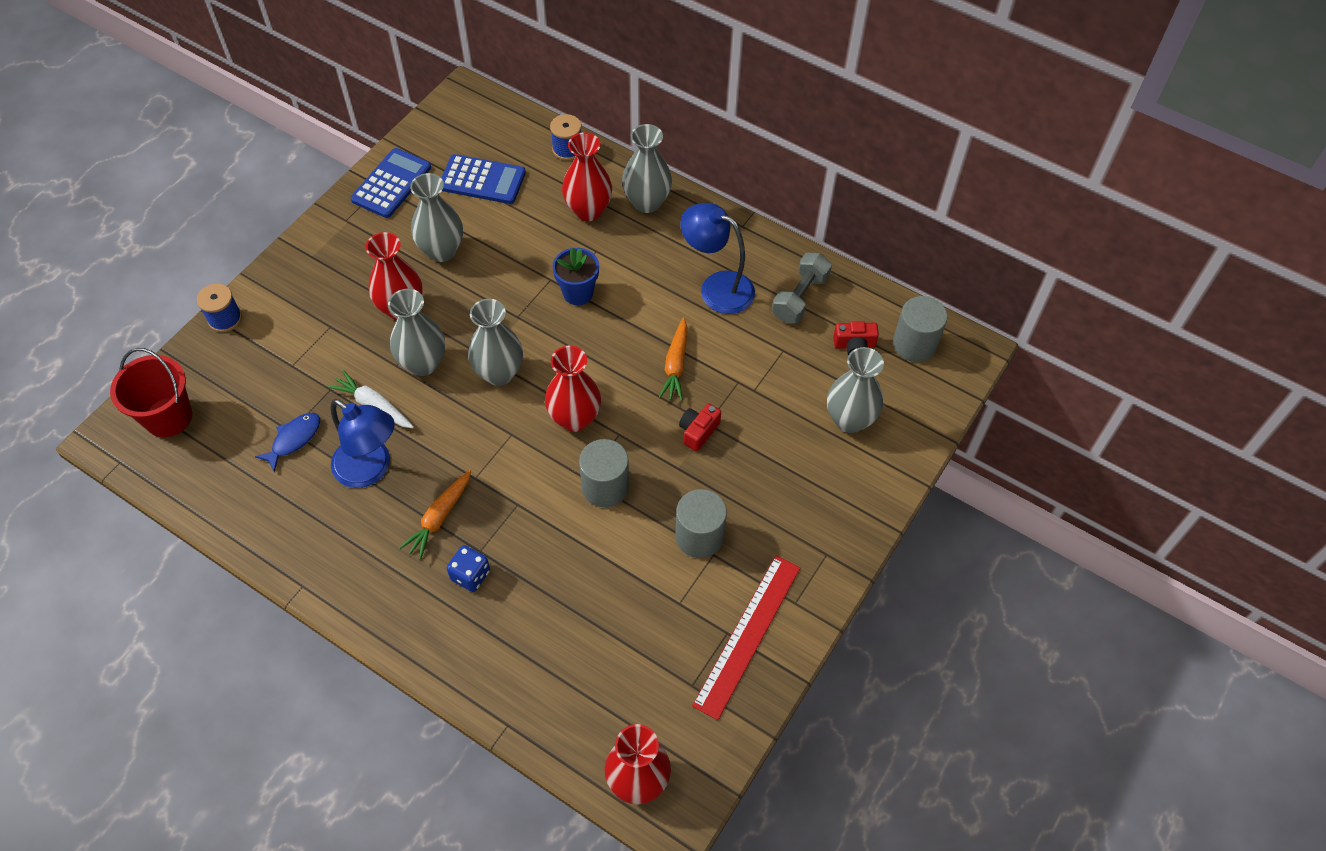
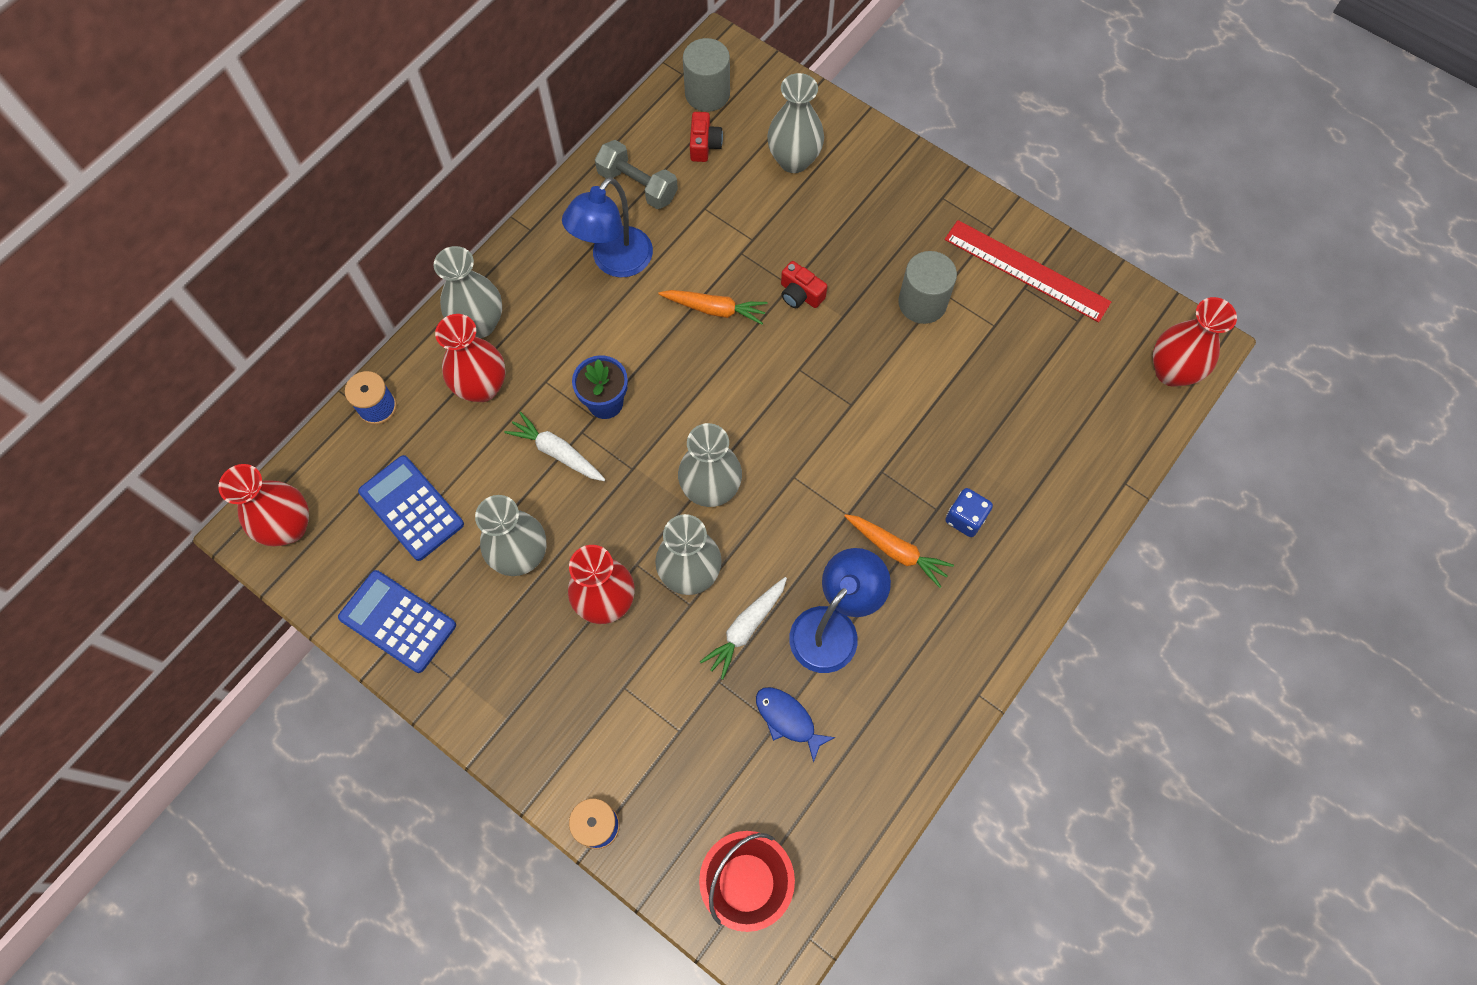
camera: 85 degrees left, 10 degrees up
(482, 180) = (411, 508): blue calculator -> blue calculator turned 60 degrees counterclockwise
(531, 265) = (557, 452): none -> white carrot
(574, 418) = (777, 412): red vase -> red vase (289, 527)
(605, 486) = (863, 385): grey cylinder -> none

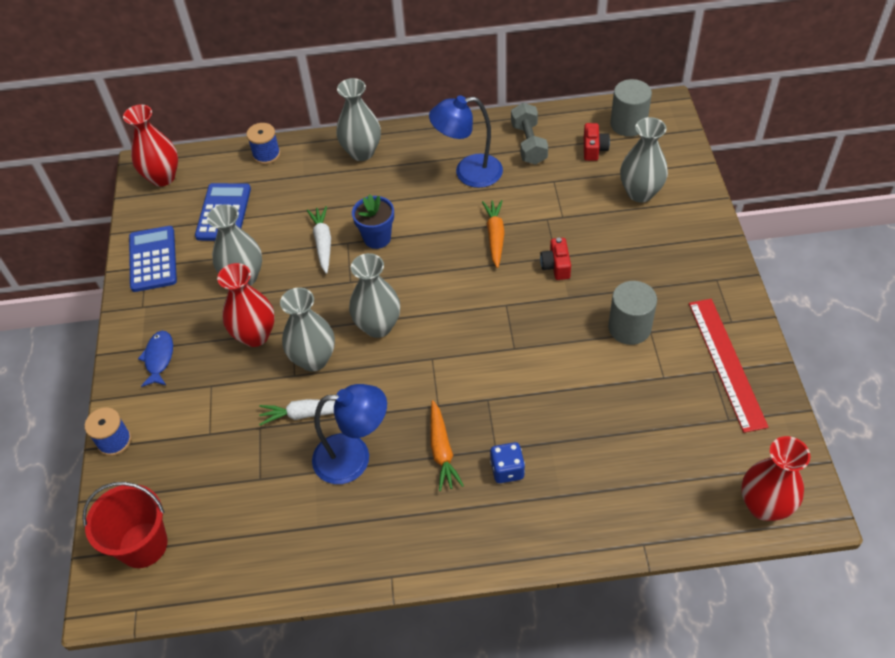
camera: 50 degrees right, 15 degrees down
(482, 387) = (326, 183): red vase -> none
(704, 145) = (594, 149): red camera -> red camera turned 45 degrees counterclockwise
(714, 309) = (495, 236): orange carrot -> orange carrot turned 150 degrees counterclockwise
(788, 719) = (269, 482): blue fish -> blue fish (159, 358)

